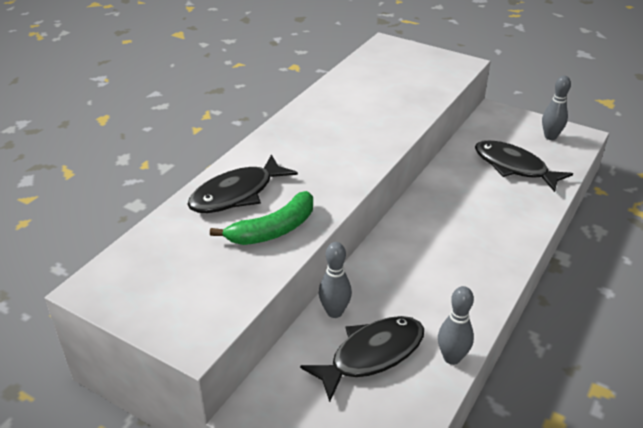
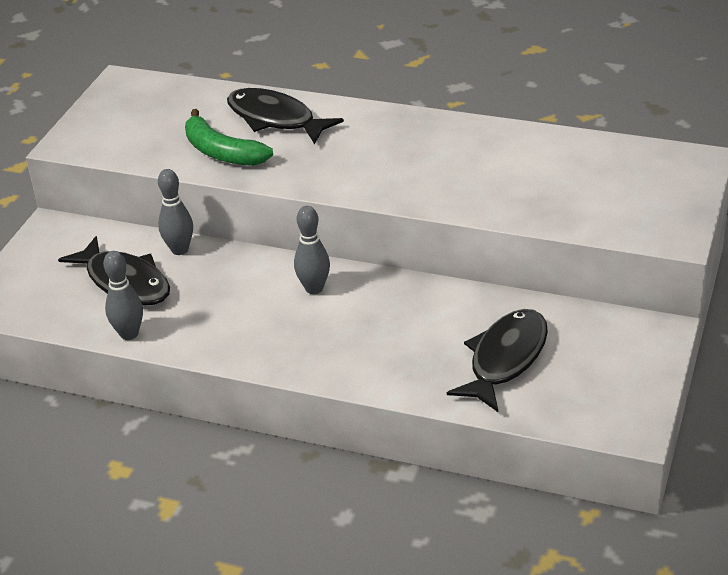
camera: 80 degrees right, 0 degrees up
(550, 137) = (611, 393): grey bowling pin -> grey bowling pin (314, 288)

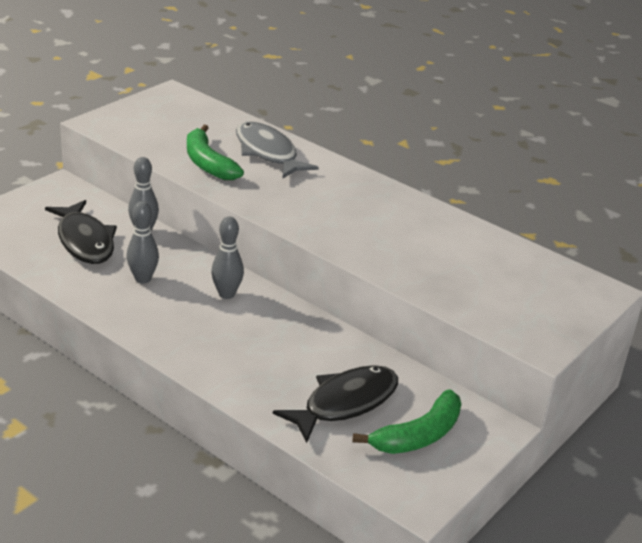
camera: 15 degrees right, 5 degrees down
(129, 334) = (58, 280): grey bowling pin -> grey bowling pin (143, 279)
(275, 119) = (268, 153): black fish -> grey fish
(593, 366) = (418, 435): none -> green banana

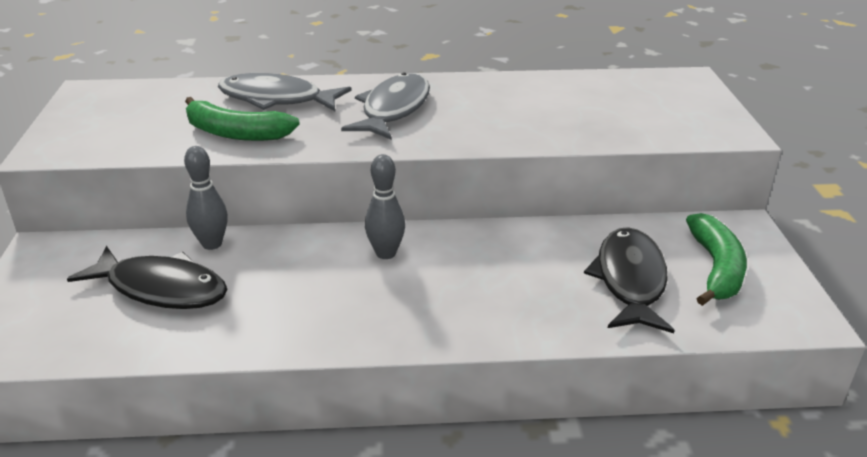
camera: 40 degrees left, 0 degrees up
(143, 279) = (284, 288): grey bowling pin -> none
(327, 197) = (393, 109): none -> grey fish

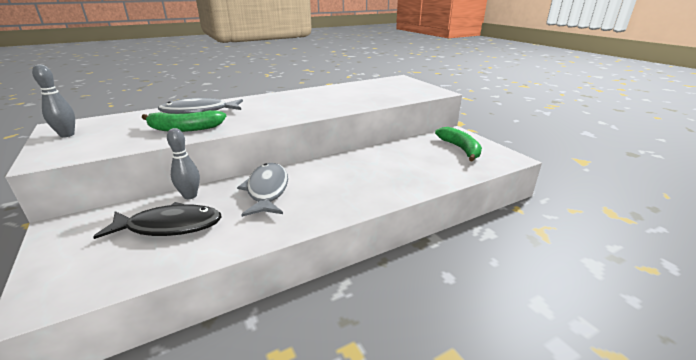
camera: 25 degrees left, 5 degrees down
(386, 253) = (301, 177): grey bowling pin -> grey bowling pin (67, 135)
(393, 109) = (272, 106): grey fish -> grey fish (267, 190)
(630, 281) = (430, 161): black fish -> none

